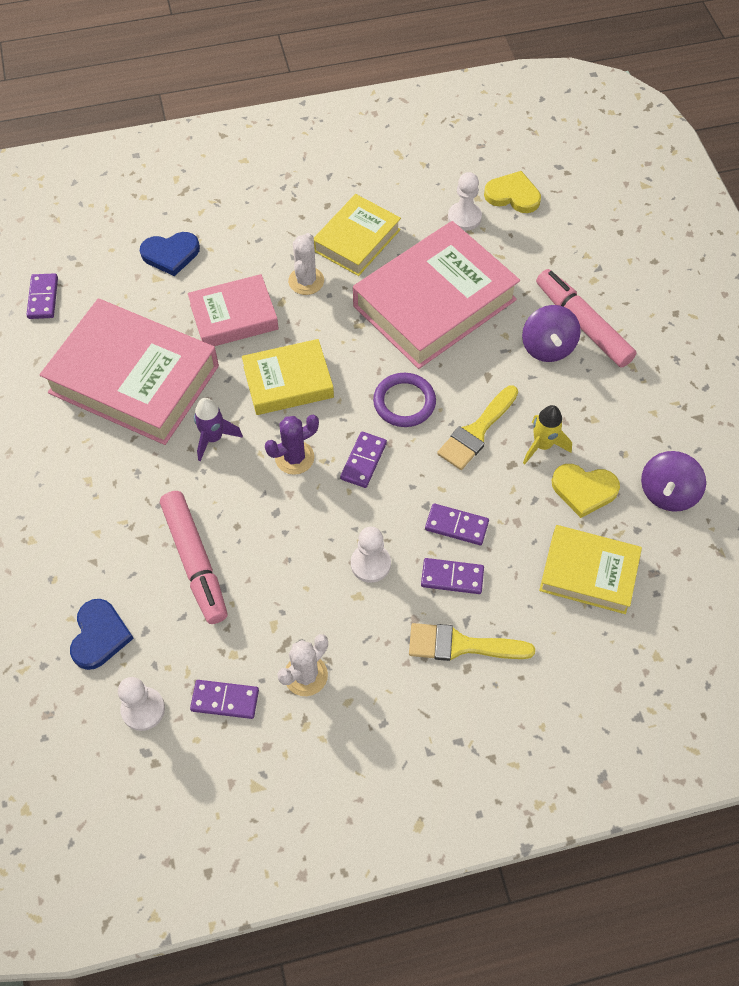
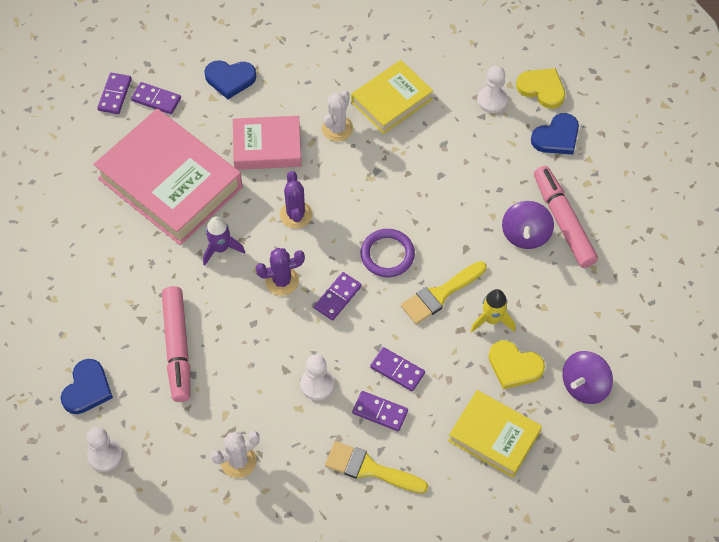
camera: 15 degrees right, 0 degrees up
(225, 700) = (170, 464): purple domino -> purple domino (156, 99)
(288, 382) = (296, 214): yellow book -> purple cactus
(434, 303) = (441, 173): pink book -> none
(545, 240) = (556, 137): none -> blue heart

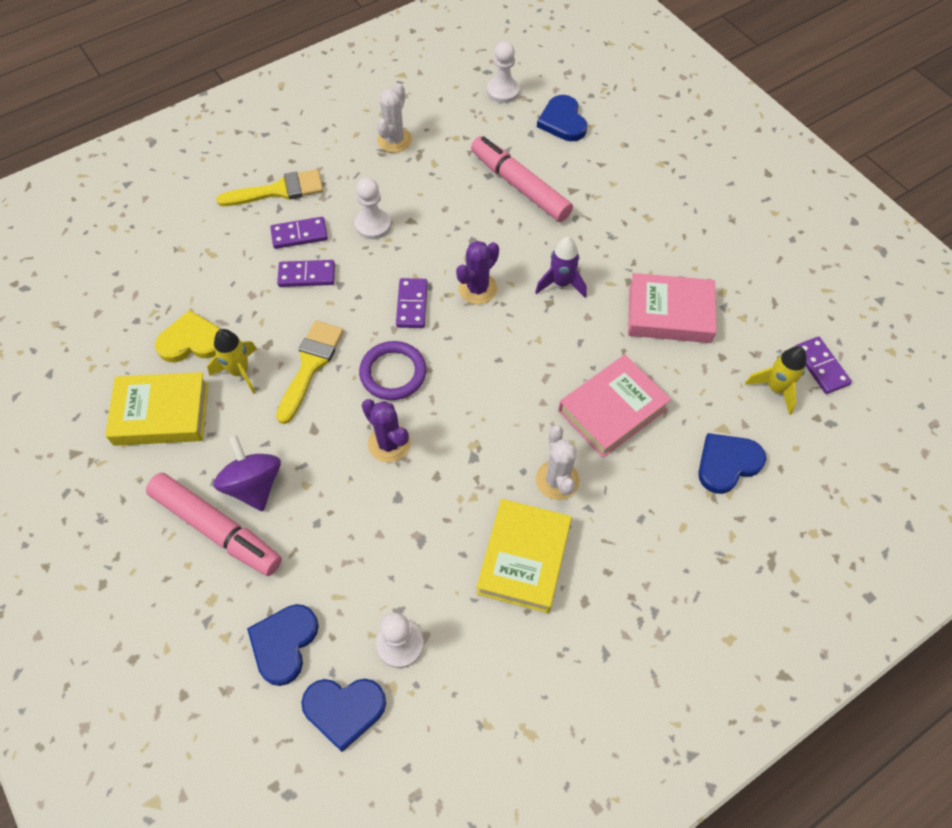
camera: 145 degrees right, 0 degrees up
(156, 99) = (776, 388): purple domino -> yellow rocket
(170, 183) = (669, 313): pink book -> pink book, size x0.58
(296, 214) = (519, 357): purple cactus -> purple cactus (389, 443)
(494, 436) = (178, 271): yellow book -> yellow book (161, 413)
(542, 89) = (344, 709): yellow heart -> blue heart
(584, 386) = (107, 362): purple spinning top -> none

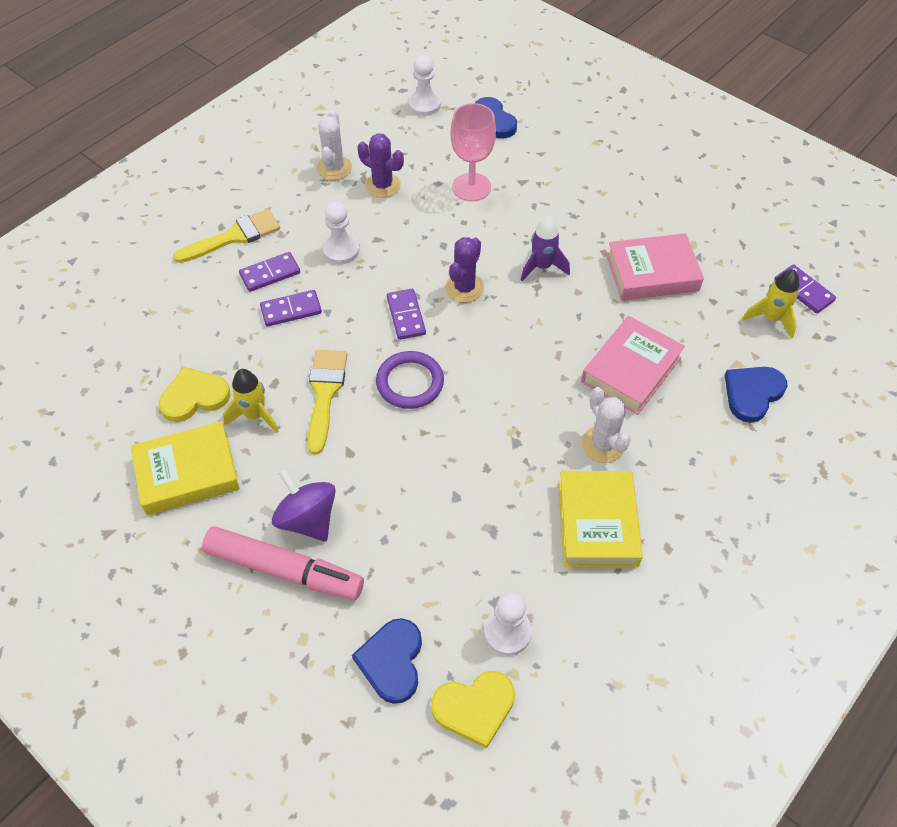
camera: 15 degrees left, 5 degrees down
(344, 709) = (474, 708): blue heart -> yellow heart
(389, 443) = (429, 448): purple cactus -> purple cactus (382, 185)
(520, 186) = (471, 187): pink marker -> pink goblet

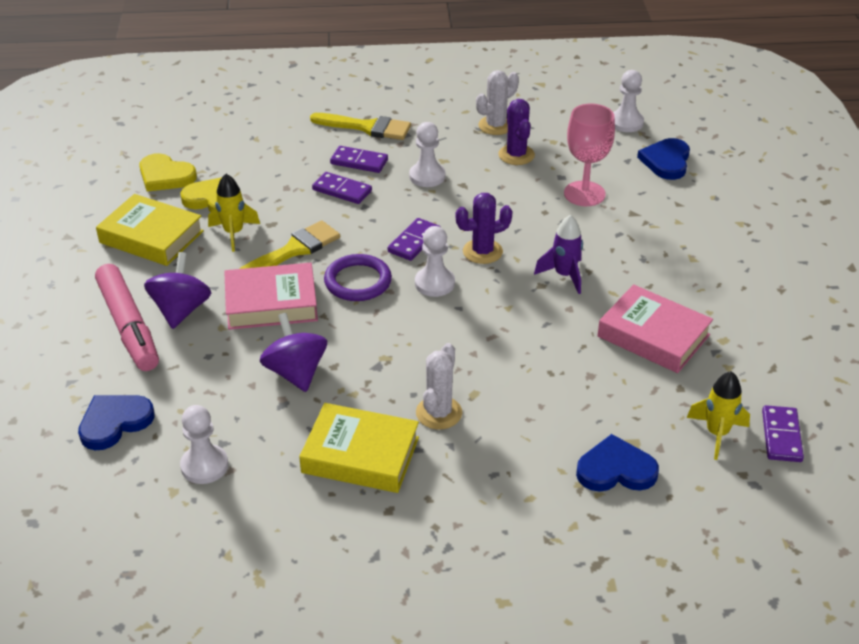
camera: 45 degrees right, 15 degrees down
(466, 341) = (434, 283): none -> white pawn
(468, 497) = (296, 372): none -> purple spinning top
(474, 708) = (122, 488): yellow heart -> yellow heart (165, 176)
(597, 523) = (360, 455): yellow book -> yellow book turned 60 degrees clockwise
(631, 370) = (534, 384): pink book -> pink book (271, 303)

